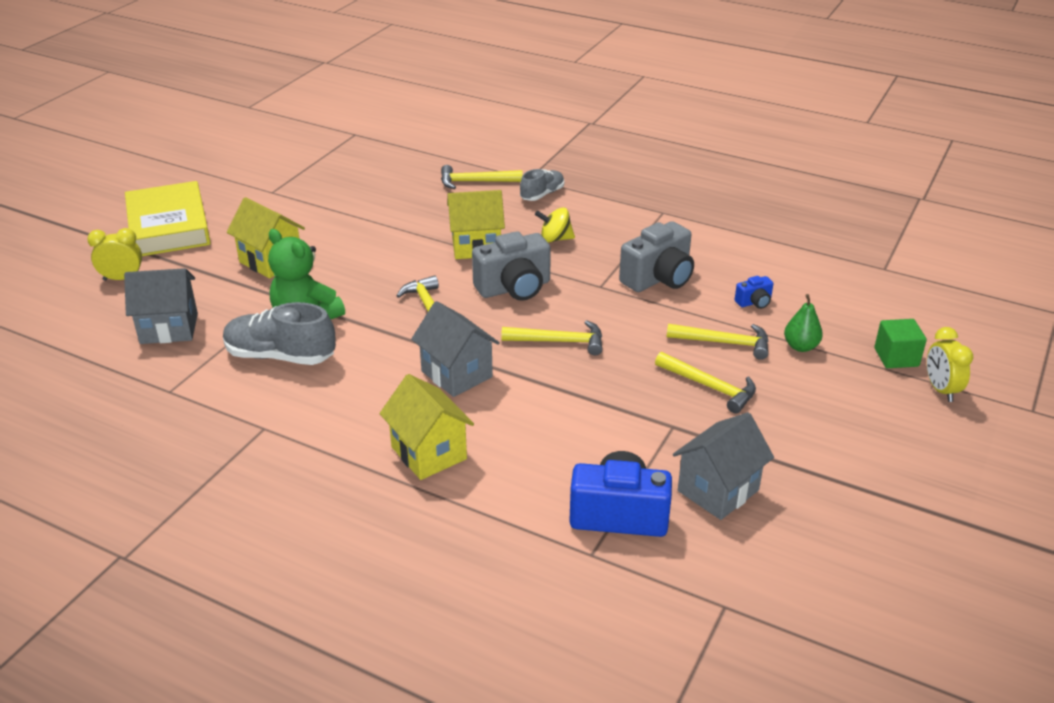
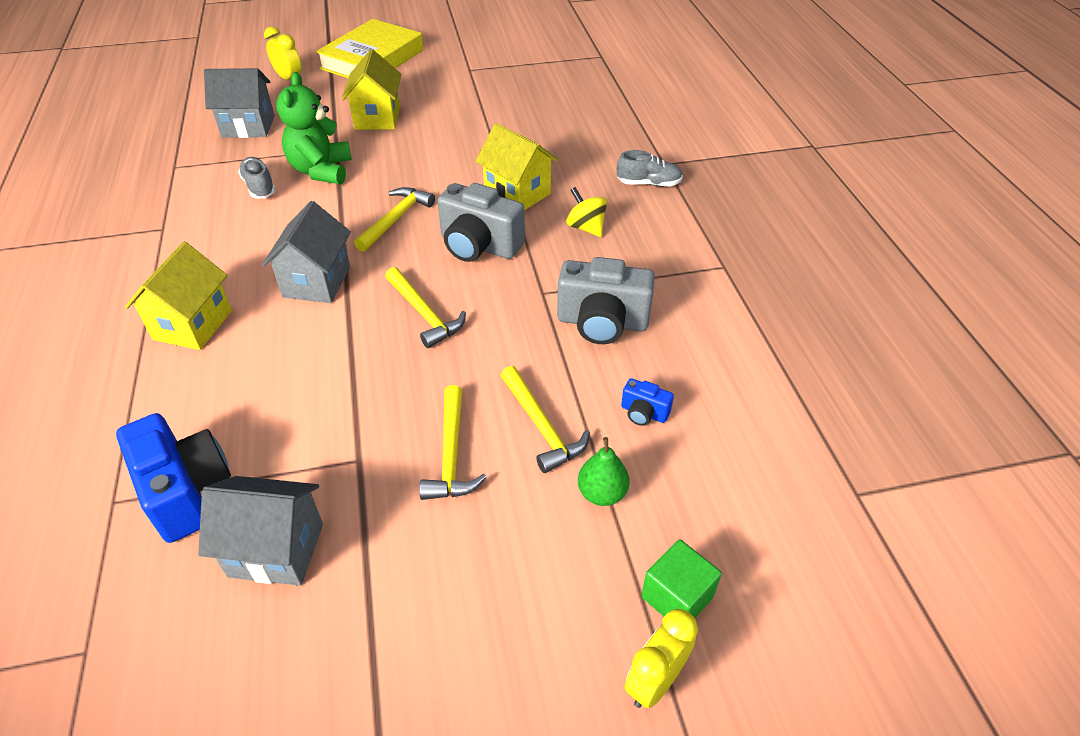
camera: 50 degrees right, 10 degrees up
(169, 328) = (248, 126): grey house -> grey house turned 45 degrees counterclockwise
(280, 356) = (259, 187): grey shoe -> grey shoe, size x0.60
(475, 182) = (616, 142): yellow hammer -> none

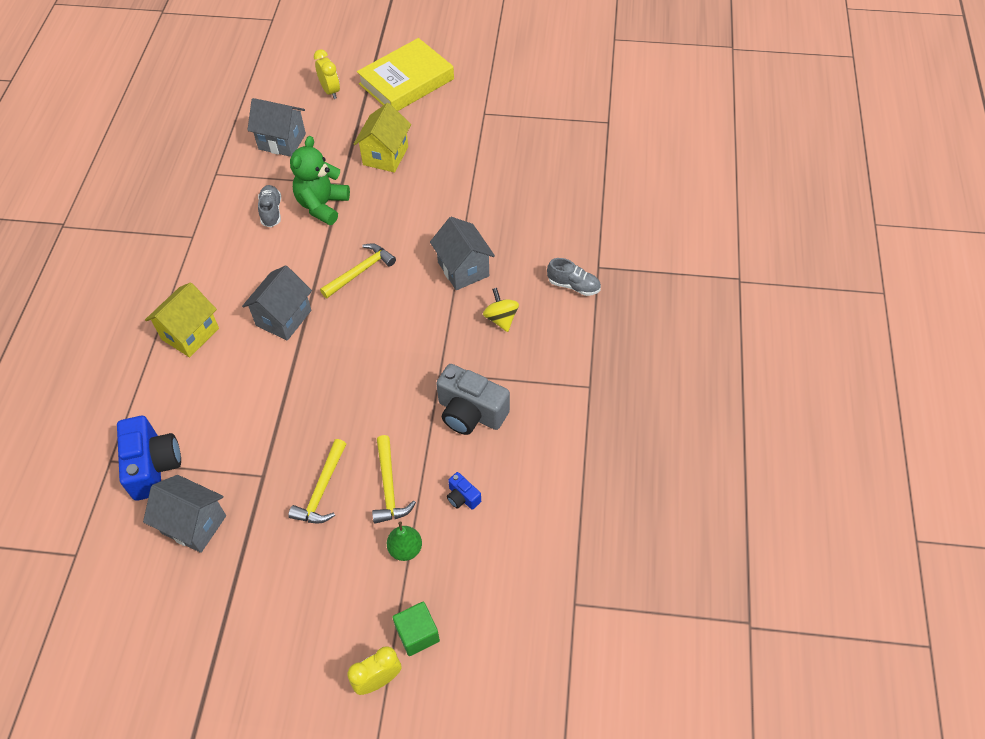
camera: 20 degrees right, 10 degrees up
(424, 314) = (348, 369): yellow hammer -> none
(479, 246) = (412, 315): grey camera -> none
(517, 194) = (463, 269): yellow house -> grey house

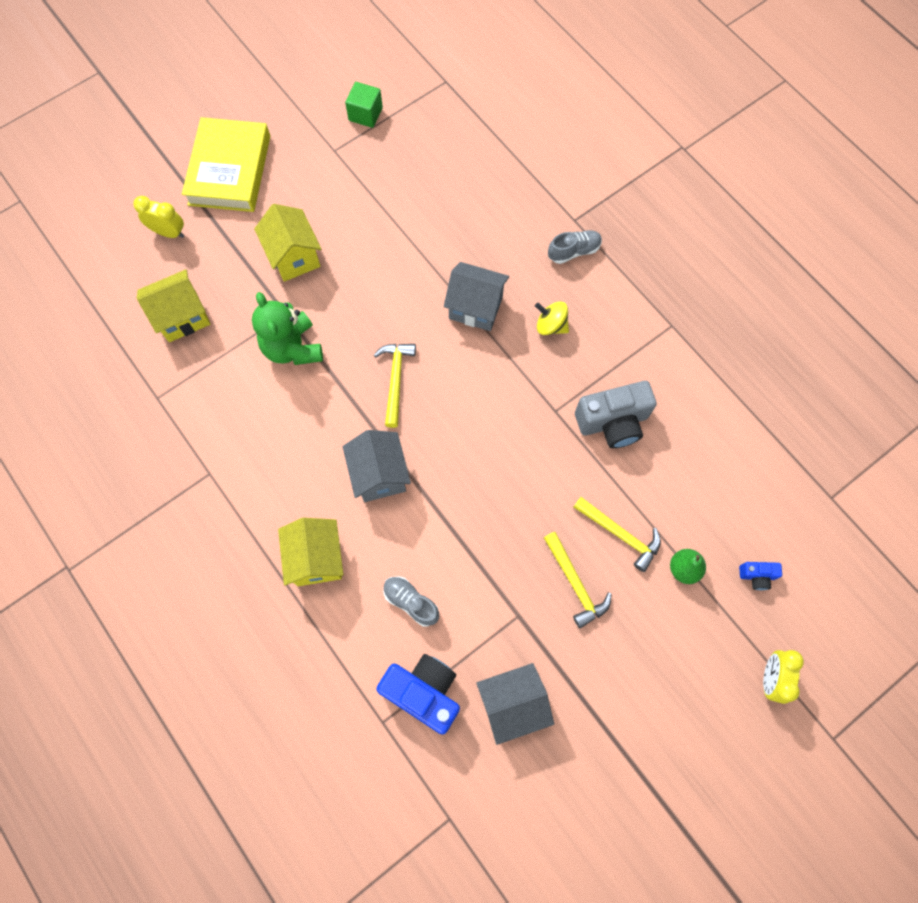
camera: 45 degrees left, 15 degrees up
(271, 211) = (253, 390): grey shoe -> grey shoe (411, 602)
(282, 141) = (182, 317): grey house -> yellow house
(417, 634) = (759, 620): green cube -> green cube (365, 114)
(462, 497) = (679, 492): blue camera -> blue camera (756, 576)

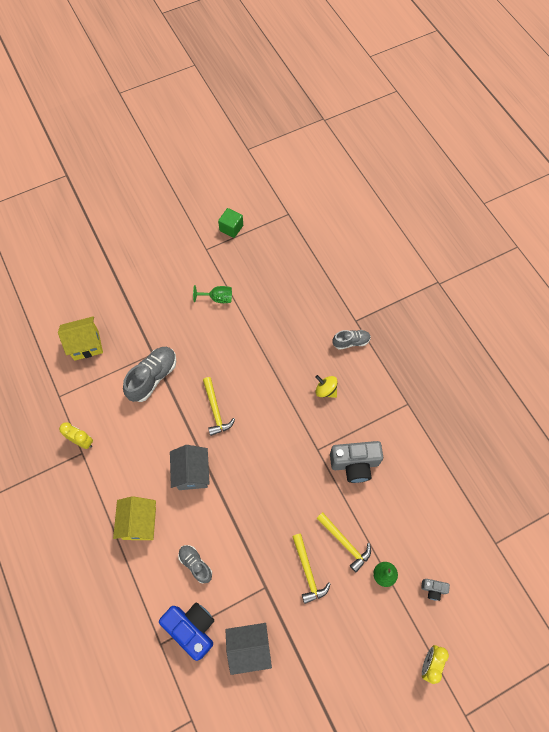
camera: 10 degrees right, 5 degrees down
(169, 232) = (89, 287): yellow clock -> yellow clock (82, 441)
(229, 170) = (136, 252): yellow book -> none
(293, 348) = (153, 377): green teddy bear -> grey shoe
(294, 257) = (166, 316): yellow house -> none
(366, 219) = (217, 298): none -> green goblet
(395, 380) = (215, 410): yellow hammer -> yellow hammer turned 150 degrees clockwise
(475, 308) = (278, 370): grey house -> none
(756, 576) = (433, 589): blue camera -> grey camera

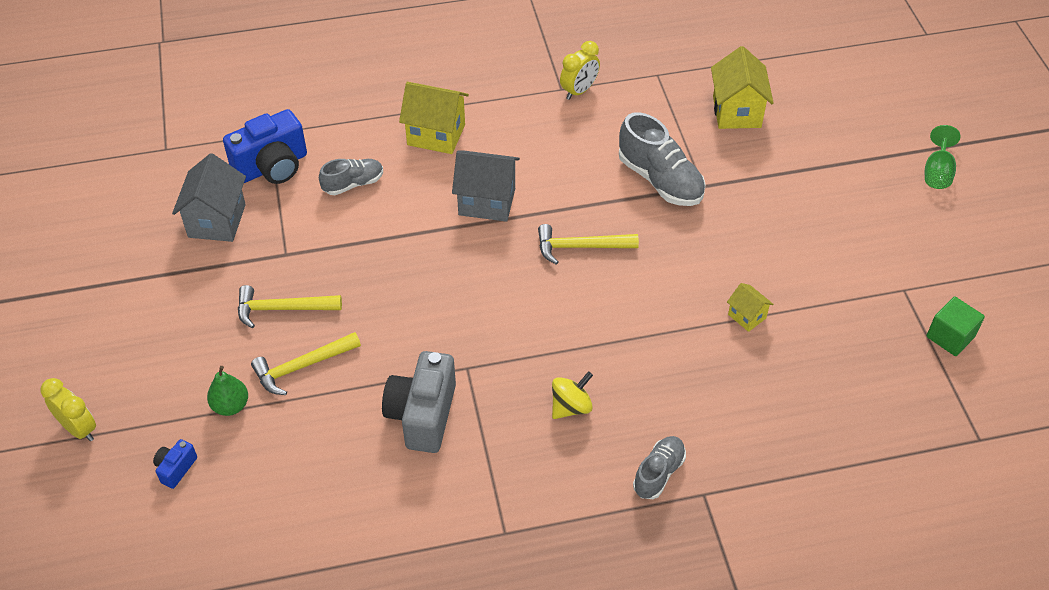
camera: 105 degrees right, 15 degrees down
(217, 298) = (793, 287): green goblet -> green goblet (937, 172)
(243, 317) = (747, 316): none -> yellow house
(351, 342) = (658, 473): grey shoe -> grey shoe turned 150 degrees counterclockwise
(433, 589) = (176, 468): grey camera -> blue camera

